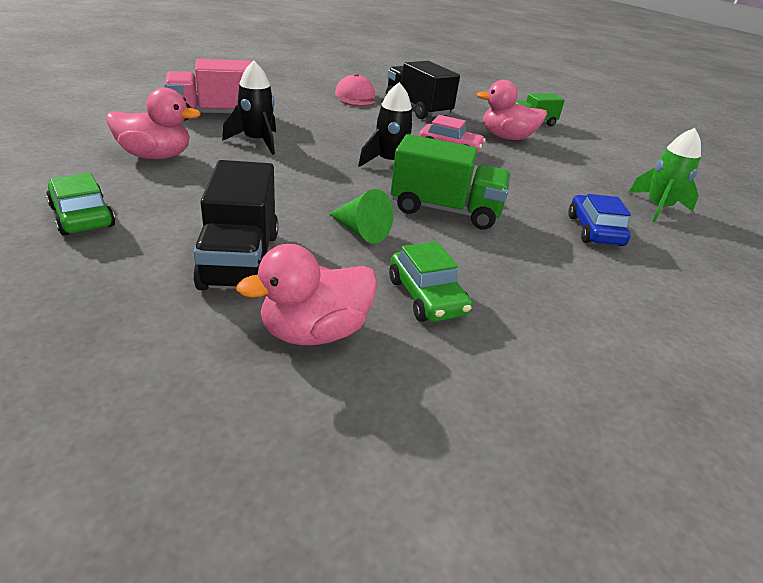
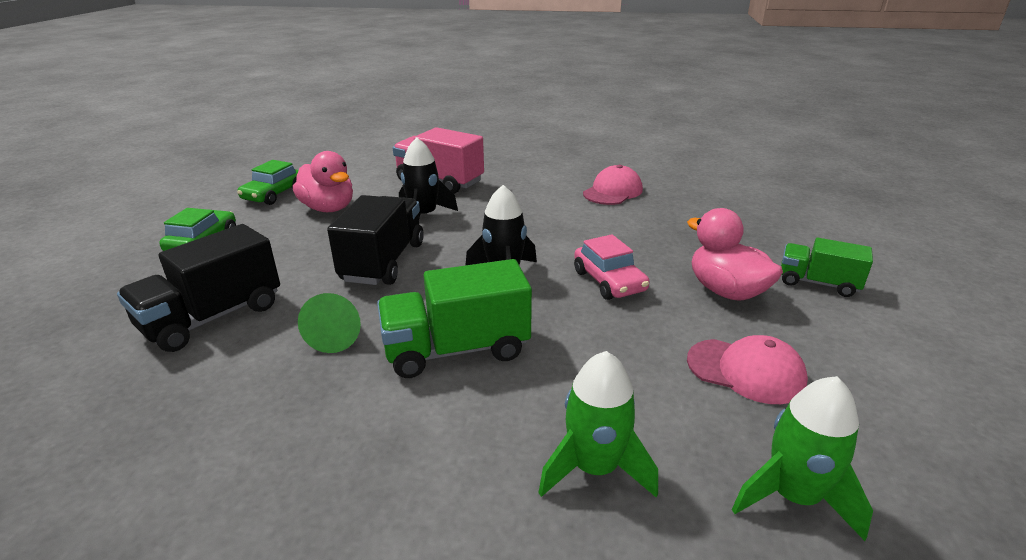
camera: 50 degrees right, 5 degrees down
(314, 332) = (134, 404): pink duck -> none
(417, 109) = (666, 221): black truck -> black truck (383, 262)
(427, 297) = (257, 428): green car -> green car (273, 194)
(445, 210) = (456, 350): green truck -> green truck turned 105 degrees clockwise
(572, 170) = (746, 371): none -> pink cap
(594, 230) = (595, 468): blue car -> green rocket

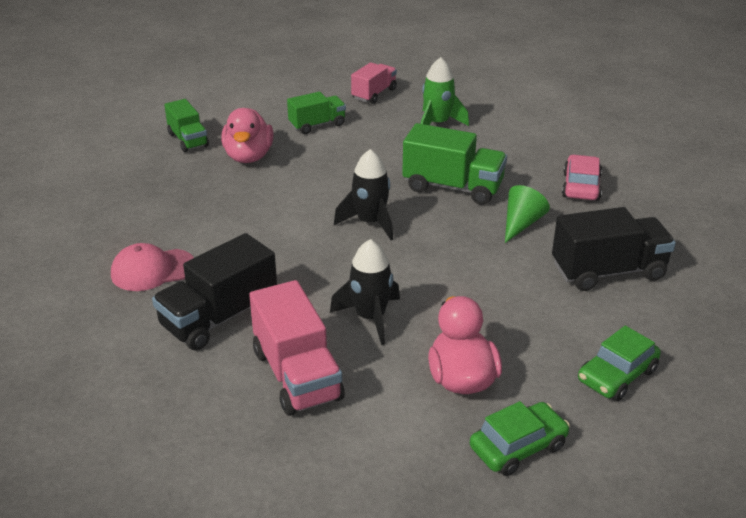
camera: 145 degrees left, 5 degrees up
(383, 262) = (451, 273): black truck -> black truck (219, 318)
(609, 281) = (306, 190): pink car -> pink car (581, 186)
(746, 371) = (317, 125): pink cap -> green truck
(793, 496) = (374, 94): green rocket -> pink truck

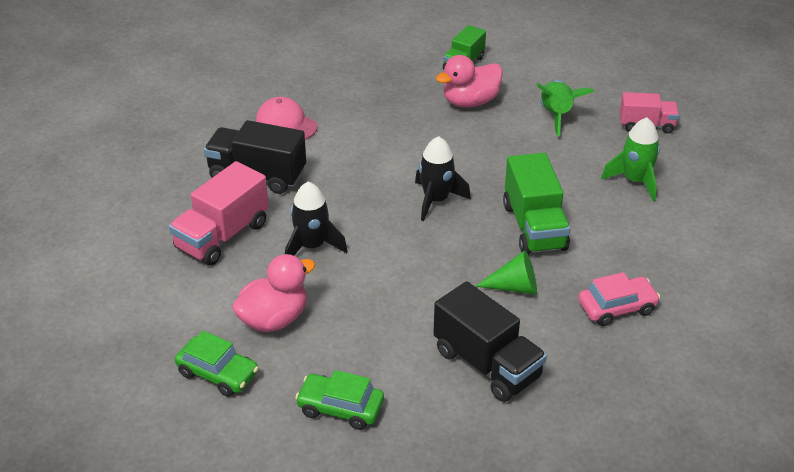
camera: 60 degrees right, 5 degrees up
(317, 125) = (556, 115): green truck -> green rocket

